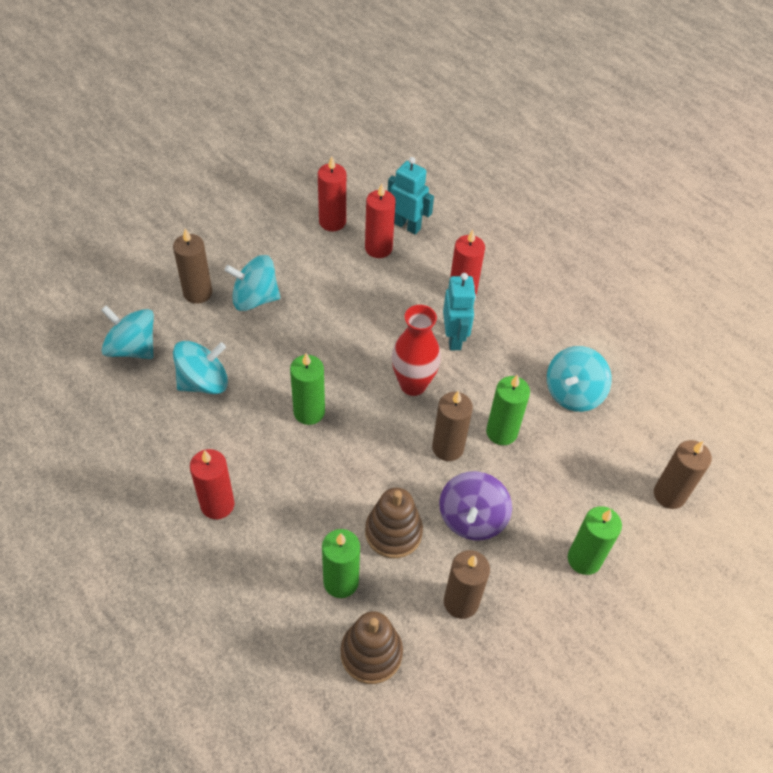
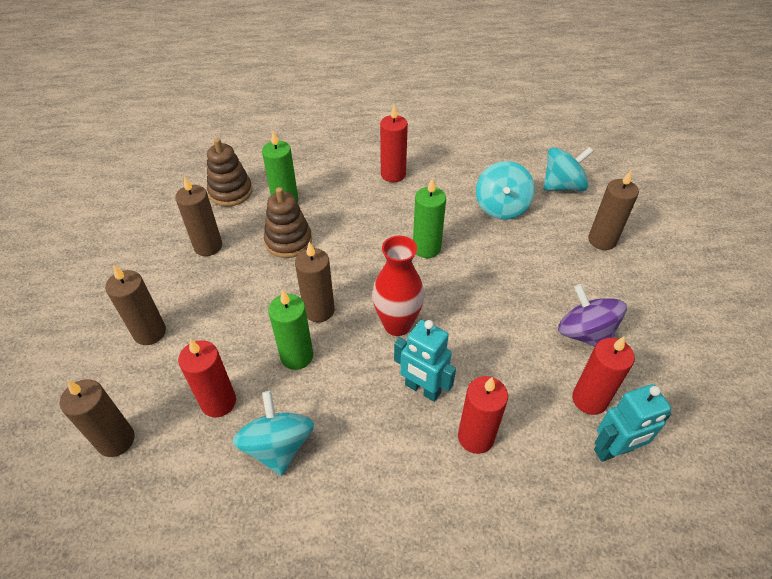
camera: 130 degrees right, 5 degrees down
(255, 298) = (573, 271): turquoise spinning top -> none
(332, 222) = (653, 381): red candle -> red candle (218, 402)
(472, 518) = (251, 288): purple spinning top -> purple spinning top (584, 333)
(584, 559) = (150, 332): green candle -> brown candle

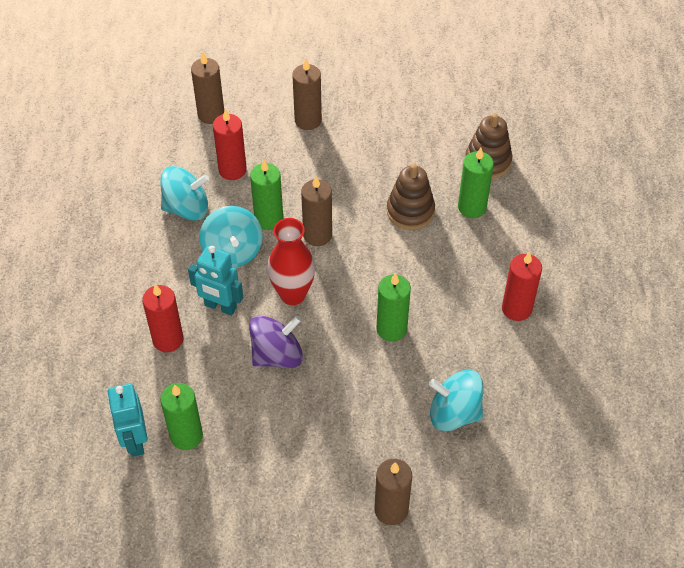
camera: 95 degrees right, 5 degrees up
(208, 246) = (407, 149): brown candle -> none
(422, 389) = (220, 307): turquoise robot -> turquoise robot turned 105 degrees counterclockwise
(562, 186) = (492, 491): turquoise spinning top -> turquoise spinning top (233, 251)
(584, 333) = (260, 452): purple spinning top -> purple spinning top (277, 355)
(589, 399) = (186, 436): red candle -> green candle

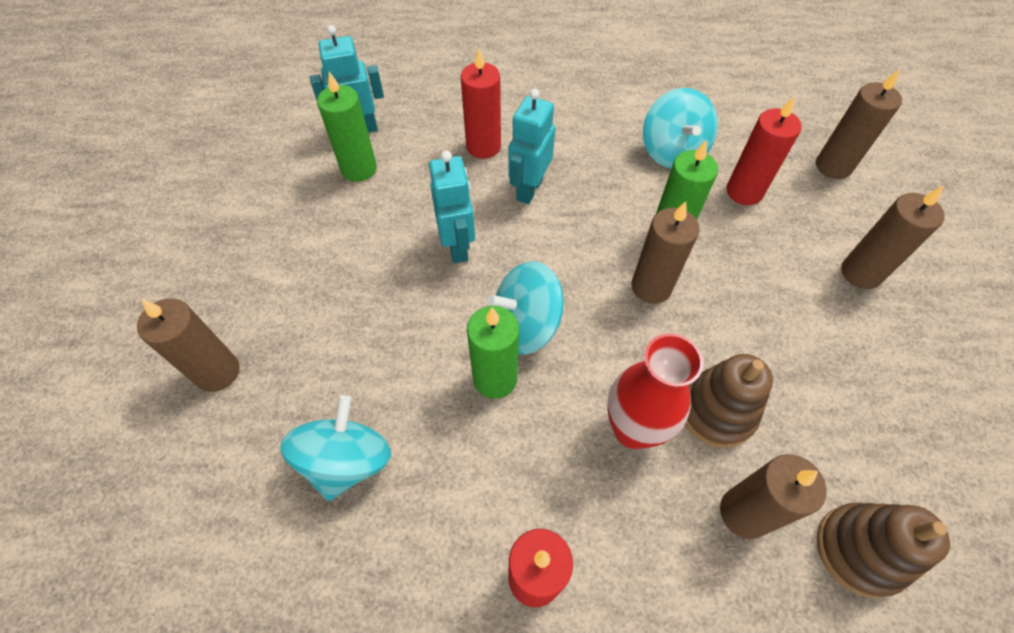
camera: 90 degrees right, 5 degrees up
(233, 251) = (612, 197): turquoise spinning top -> turquoise spinning top (525, 325)
(277, 355) = (458, 246): purple spinning top -> turquoise robot
(292, 294) = (550, 260): red vase -> red vase (633, 429)
(472, 207) = (744, 513): green candle -> brown candle

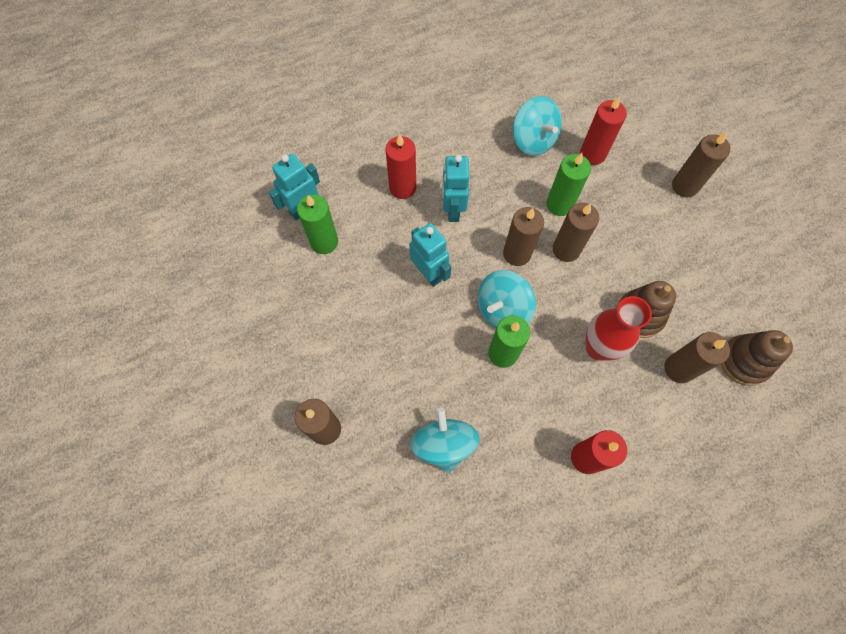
camera: 25 degrees left, 10 degrees up
(833, 166) = (640, 111): brown candle -> brown candle (517, 253)

